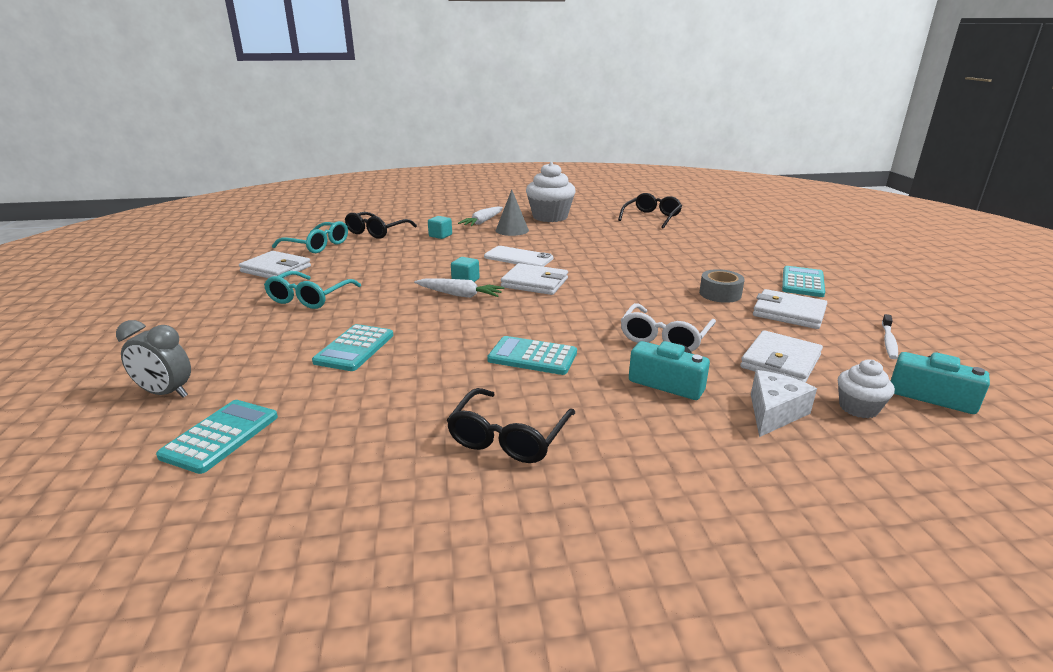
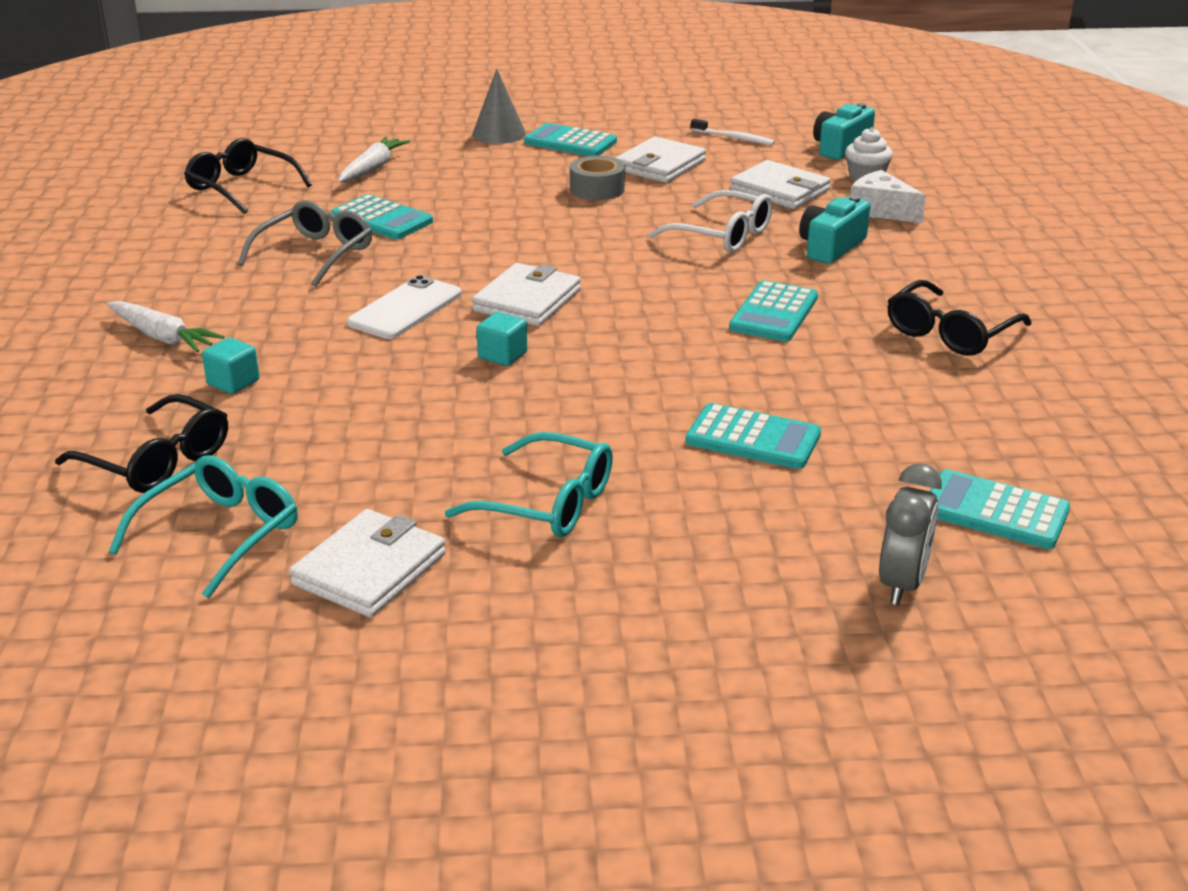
camera: 85 degrees left, 5 degrees up
(460, 295) = (564, 360): white carrot -> white carrot (372, 168)
(509, 437) = (950, 332): black glasses -> black glasses turned 105 degrees clockwise
(512, 230) = (241, 309): grey cone -> grey cone (499, 134)
(550, 217) = (175, 270): white cupcake -> none
(577, 236) = (315, 254): none -> grey glasses
(630, 245) = (381, 219): none -> turquoise calculator

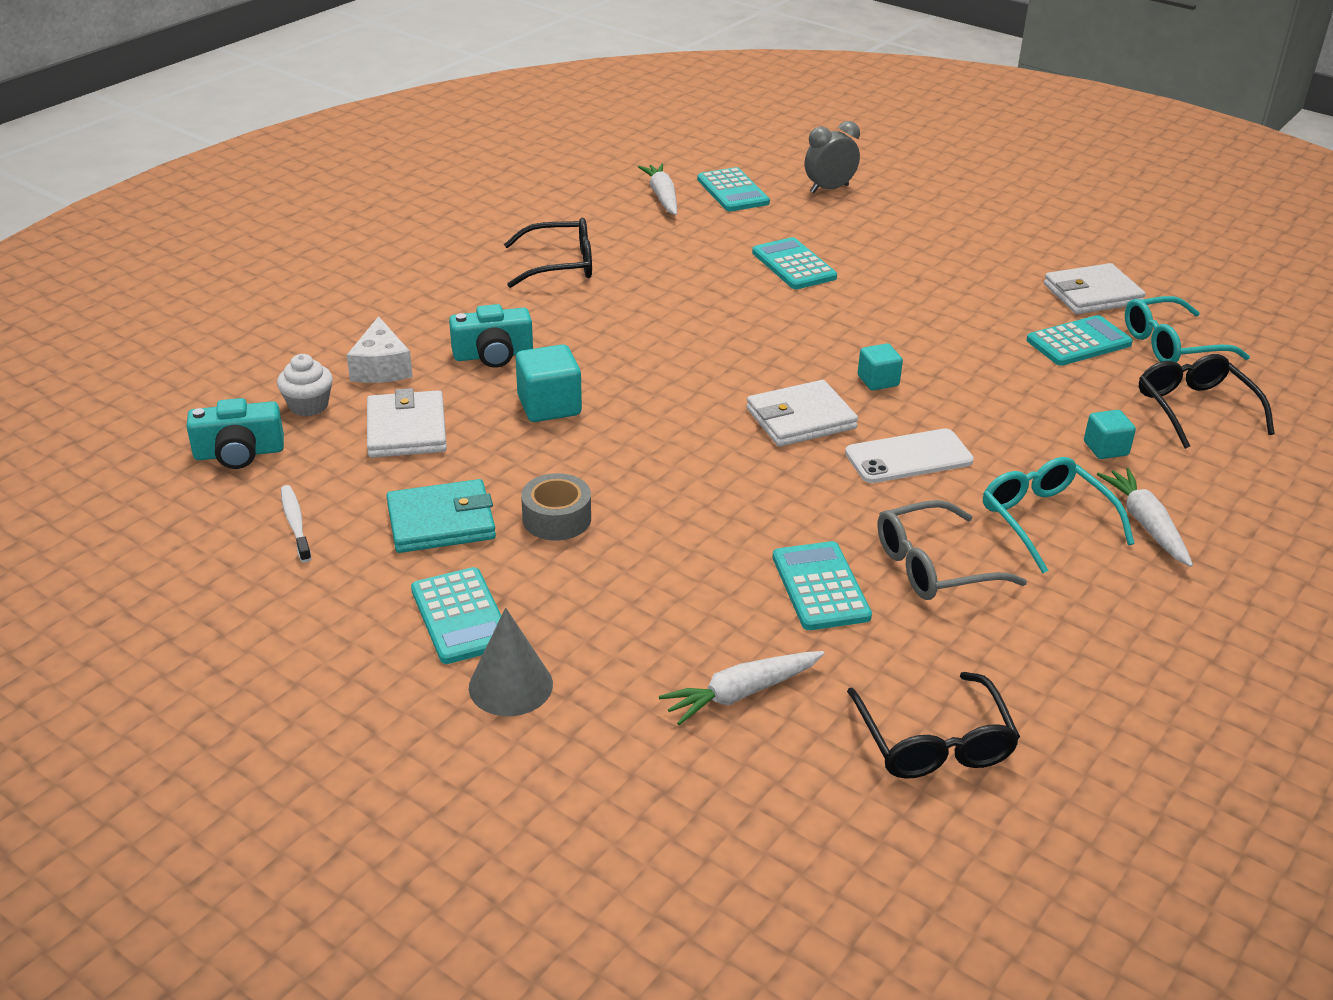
camera: 140 degrees left, 5 degrees up
(547, 503) = (958, 284): turquoise glasses -> turquoise glasses (1045, 521)
(660, 165) = (441, 521): white wallet -> turquoise wallet
(722, 235) = (549, 406): white glasses -> turquoise cube
(773, 313) = (640, 326): turquoise calculator -> turquoise calculator (1079, 342)
(1043, 459) = (662, 196): none -> white carrot

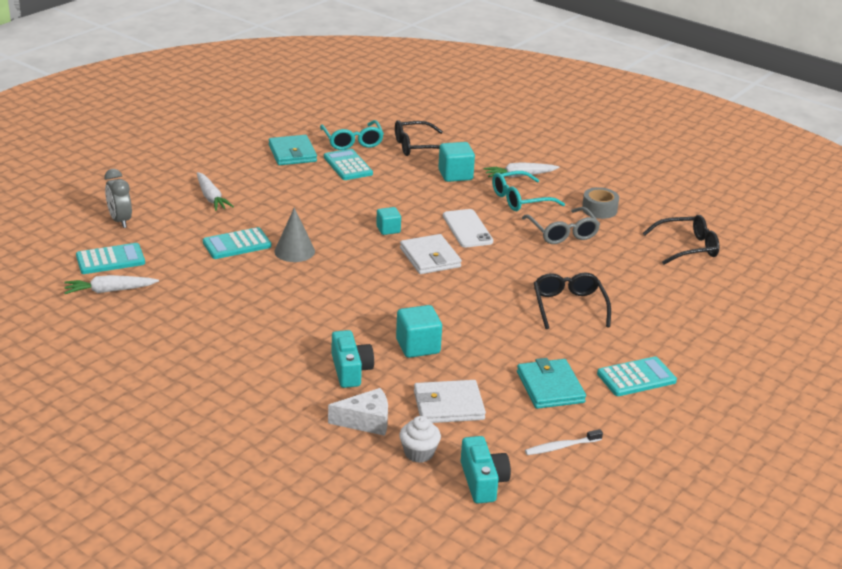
camera: 90 degrees left, 5 degrees down
(510, 685) = (686, 360): grey cone -> grey cone (294, 251)
(557, 518) = (540, 344): grey tape -> grey tape (599, 209)
(560, 265) = (217, 340): black glasses -> black glasses (569, 306)
(741, 693) = (671, 293): white carrot -> white carrot (211, 198)
(820, 587) = (585, 265): turquoise calculator -> none
(1092, 294) = (292, 153): white wallet -> turquoise wallet
(1105, 449) = (455, 175): turquoise cube -> turquoise cube, size x1.59

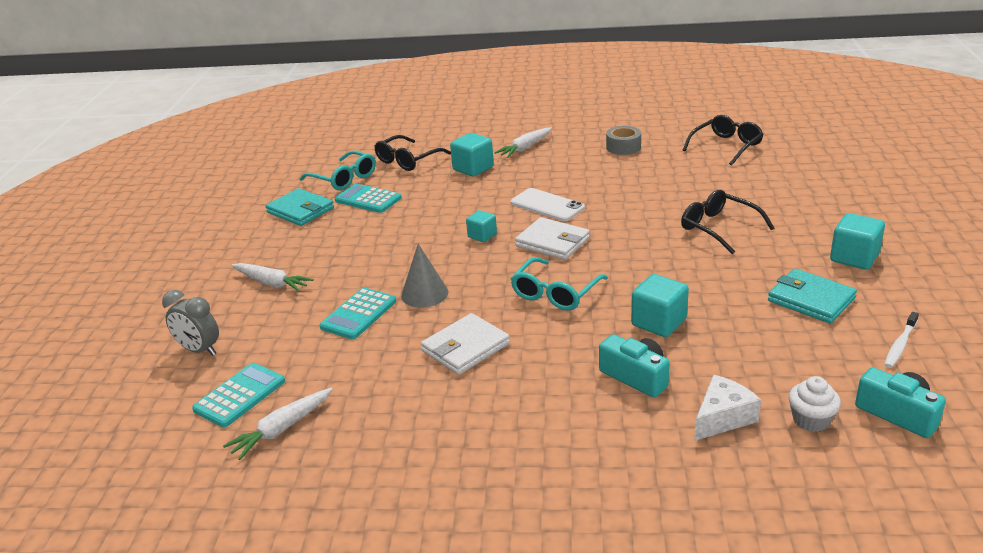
camera: 30 degrees left, 0 degrees up
(448, 405) = (764, 361): white wallet -> white wallet (465, 347)
(520, 199) = (553, 165): turquoise glasses -> turquoise glasses (555, 293)
(562, 233) = (624, 175): grey glasses -> none
(636, 378) = (854, 258): turquoise calculator -> turquoise cube

